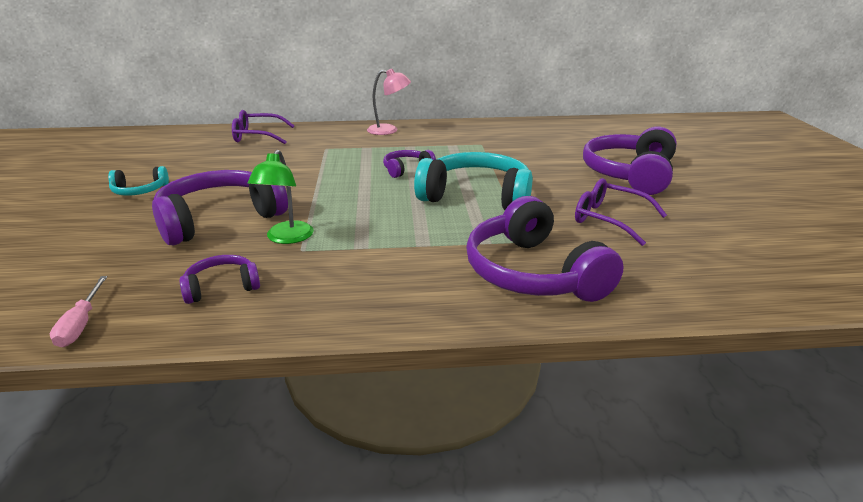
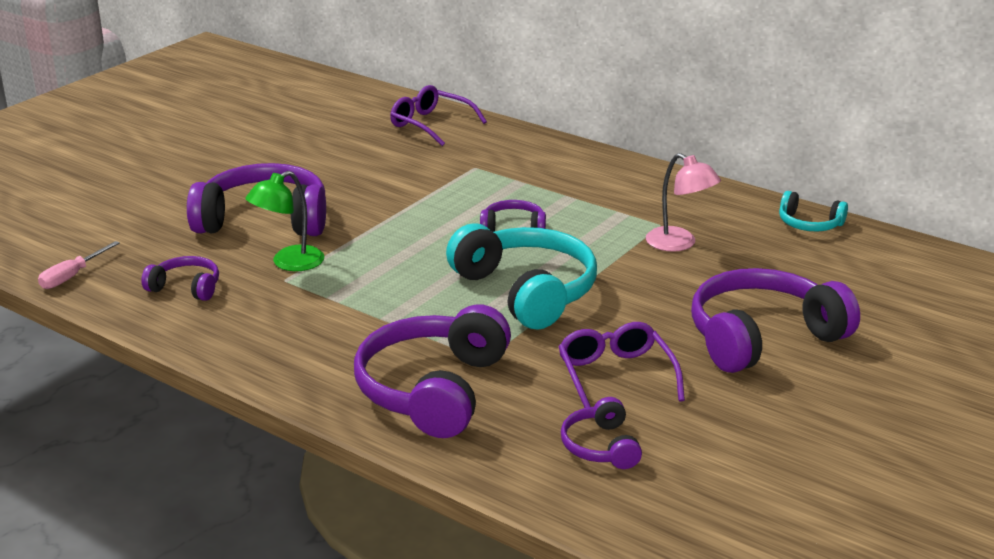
camera: 40 degrees right, 0 degrees up
(140, 191) = (242, 162): turquoise headphones -> turquoise headphones (809, 224)
(389, 130) = (585, 164): pink lamp -> pink lamp (679, 244)
(681, 259) = (601, 446): none -> purple headphones

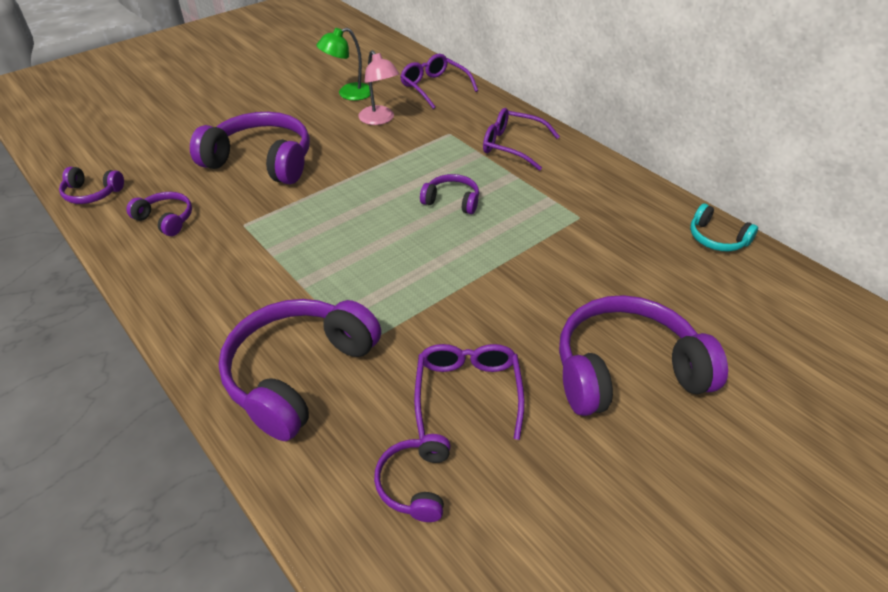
camera: 15 degrees right, 15 degrees up
(72, 276) = (92, 193): pink screwdriver -> purple headphones
(289, 263) = (256, 208): green lamp -> green lamp (348, 94)
(526, 291) = (432, 272): turquoise headphones -> none
(554, 170) = (512, 146): none -> purple glasses
(679, 244) = (588, 242): pink lamp -> pink lamp (380, 120)

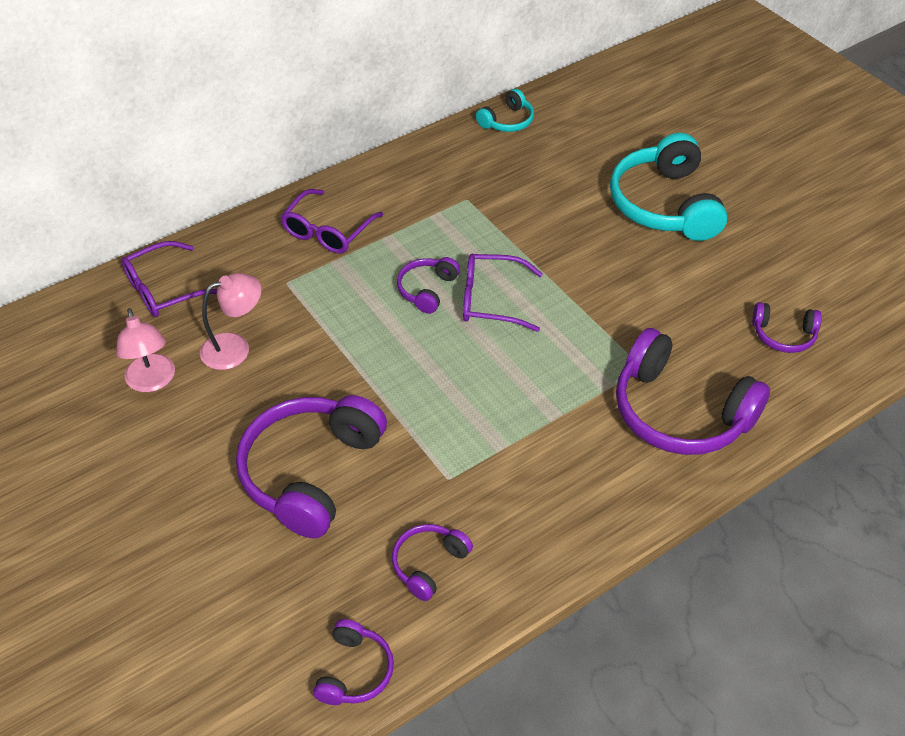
camera: 85 degrees left, 5 degrees up
(348, 94) = (152, 381): green lamp -> pink lamp
(468, 391) = (692, 298): purple glasses -> purple glasses (491, 300)
(626, 370) = (664, 205): purple headphones -> turquoise headphones

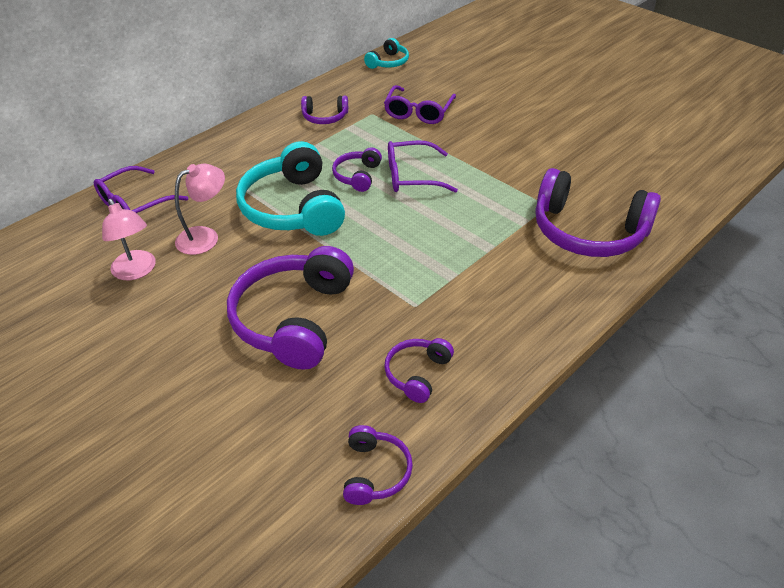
camera: 10 degrees left, 5 degrees down
(327, 231) = (265, 147): purple glasses -> purple glasses (418, 112)
(664, 205) = (525, 99): turquoise headphones -> turquoise headphones (293, 208)
(783, 335) = (647, 170): purple headphones -> purple headphones (325, 117)

